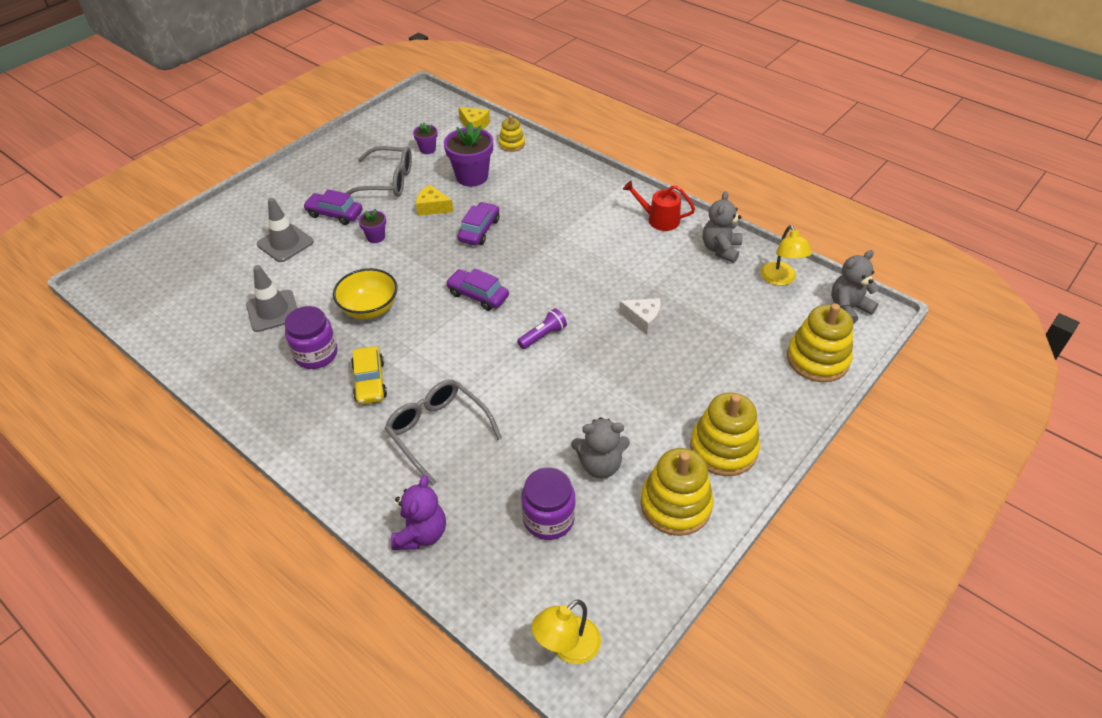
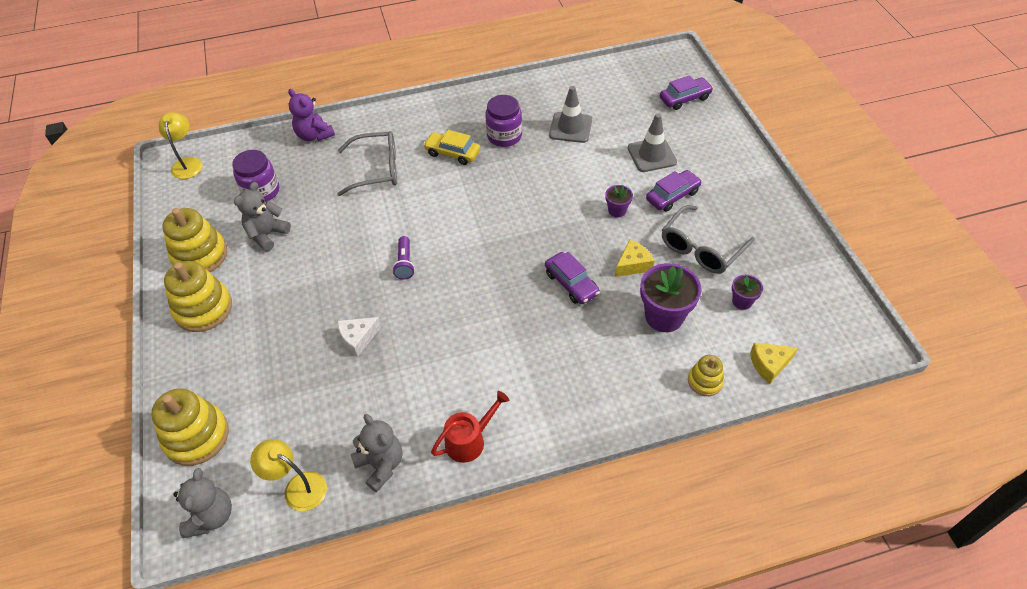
camera: 125 degrees right, 5 degrees up
(369, 308) = (528, 177): yellow bowl -> none
(478, 295) = (486, 245): purple car -> purple car (684, 98)

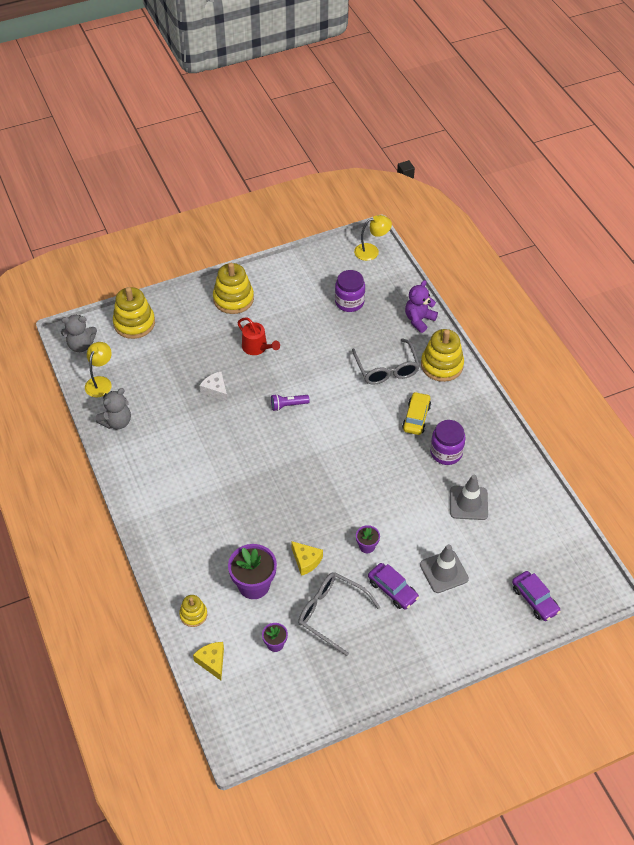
camera: 80 degrees right, 0 degrees up
(200, 255) = (280, 284): yellow stacking toy -> yellow stacking toy (441, 365)
(267, 234) = (305, 316): grey teddy bear -> none
(469, 440) = (136, 468): red watering can -> red watering can (257, 347)
(571, 283) = (280, 518): purple car -> none

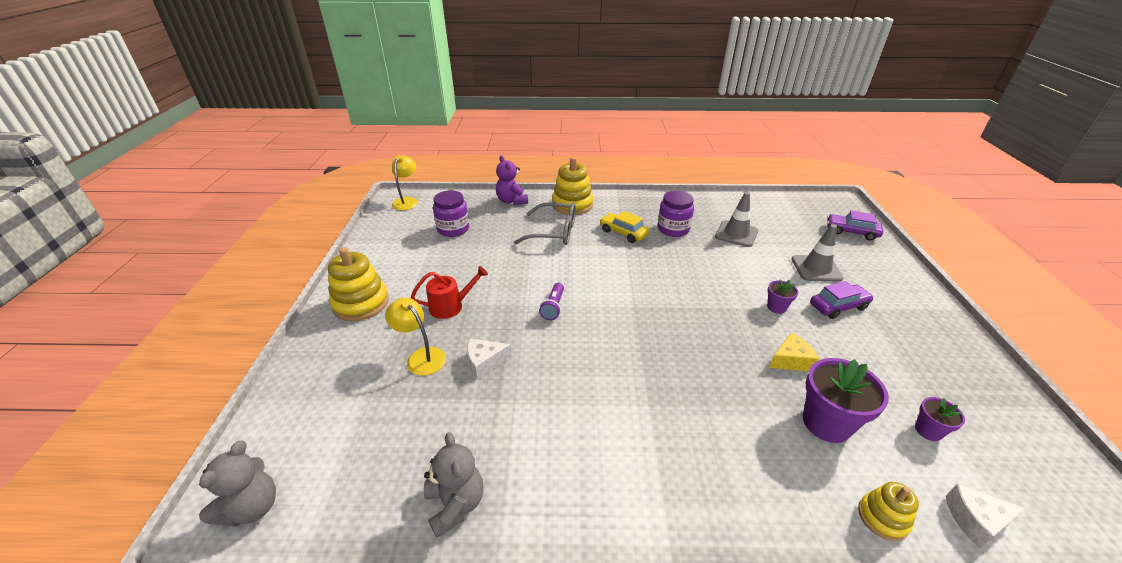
camera: 65 degrees left, 15 degrees down
(100, 382) = (356, 502): yellow lamp -> yellow lamp (421, 357)
(134, 323) = (289, 414): yellow stacking toy -> none
(212, 662) = (975, 520): yellow cheese -> white cheese
(331, 613) = (872, 362): grey glasses -> none
(534, 599) = (851, 232): purple car -> purple car turned 150 degrees counterclockwise

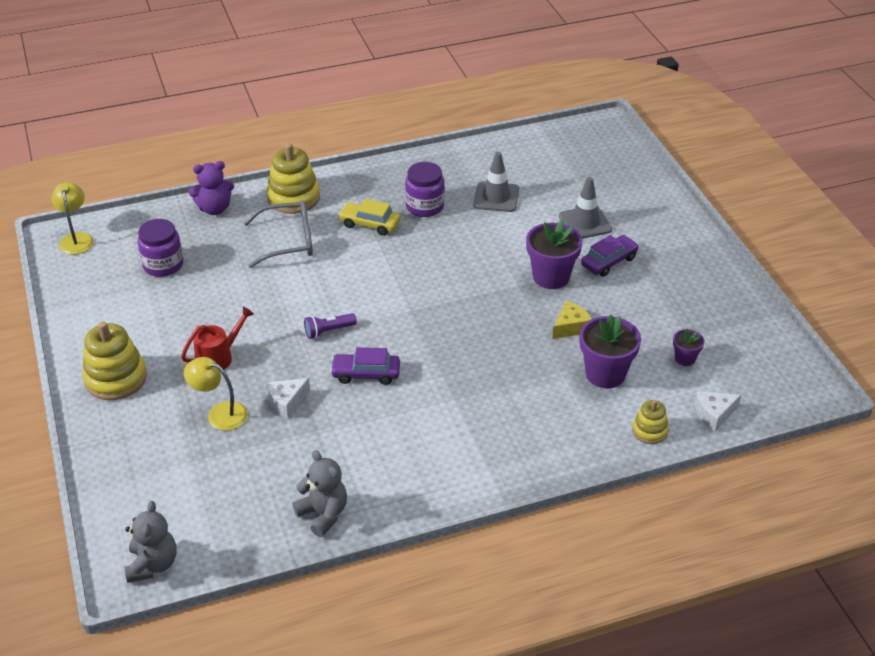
camera: 20 degrees left, 5 degrees up
(512, 201) = (214, 209): purple teddy bear -> purple teddy bear turned 60 degrees counterclockwise
(553, 307) = (328, 331): purple flashlight -> purple flashlight turned 75 degrees clockwise
(776, 307) = (551, 277): purple flower pot -> purple flower pot, size x1.93
(851, 232) = (618, 167): purple car -> purple car (366, 374)

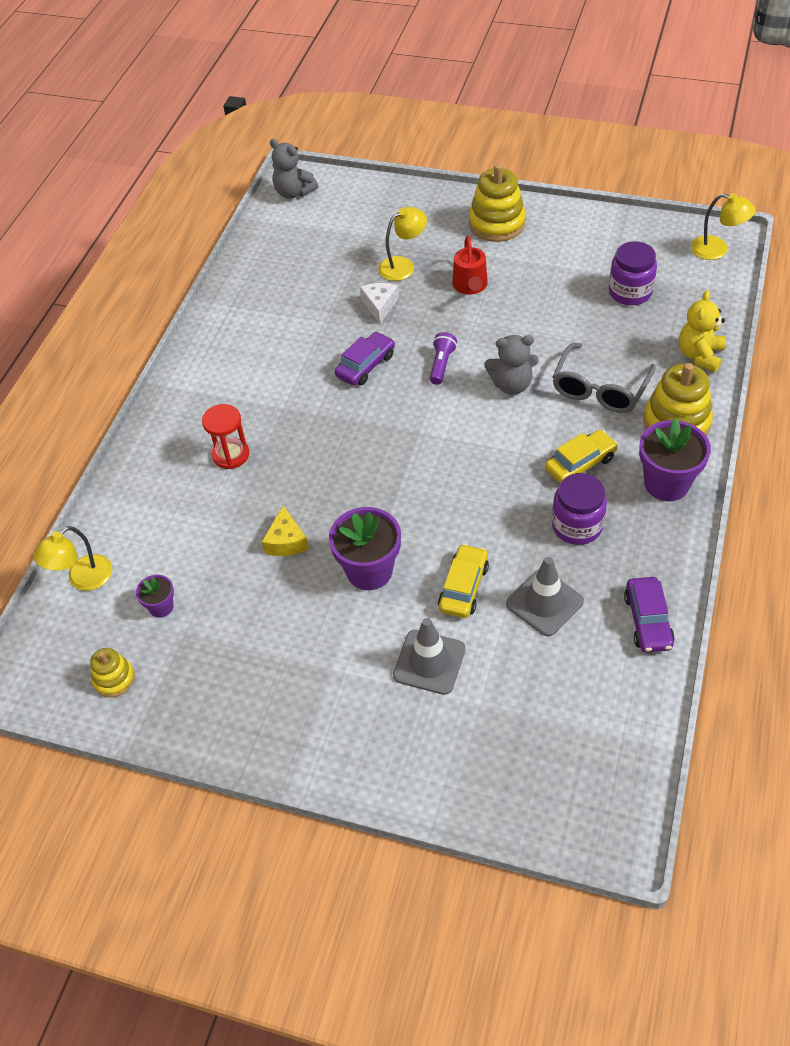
camera: 130 degrees right, 10 degrees up
(214, 209) = (700, 355): purple teddy bear -> yellow teddy bear
(323, 514) = (249, 283): grey teddy bear -> grey teddy bear (511, 385)
(519, 232) = (463, 587): none -> yellow car
(529, 402) = (231, 455): none -> red hourglass
(605, 374) = (206, 529): purple flower pot -> purple flower pot (666, 483)
(609, 262) = (347, 640): purple car -> purple car (647, 621)
(649, 431) = (117, 518): yellow stacking toy -> yellow stacking toy (114, 679)
(714, 414) = (83, 579): white cheese -> yellow lamp

